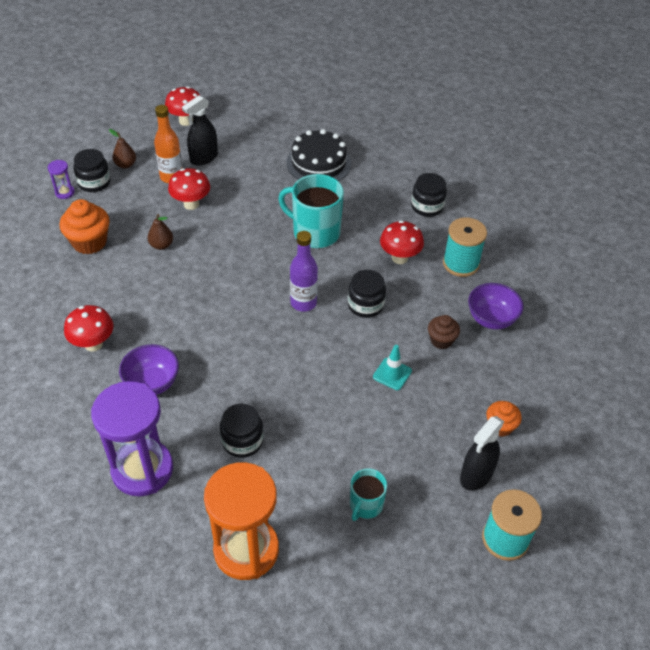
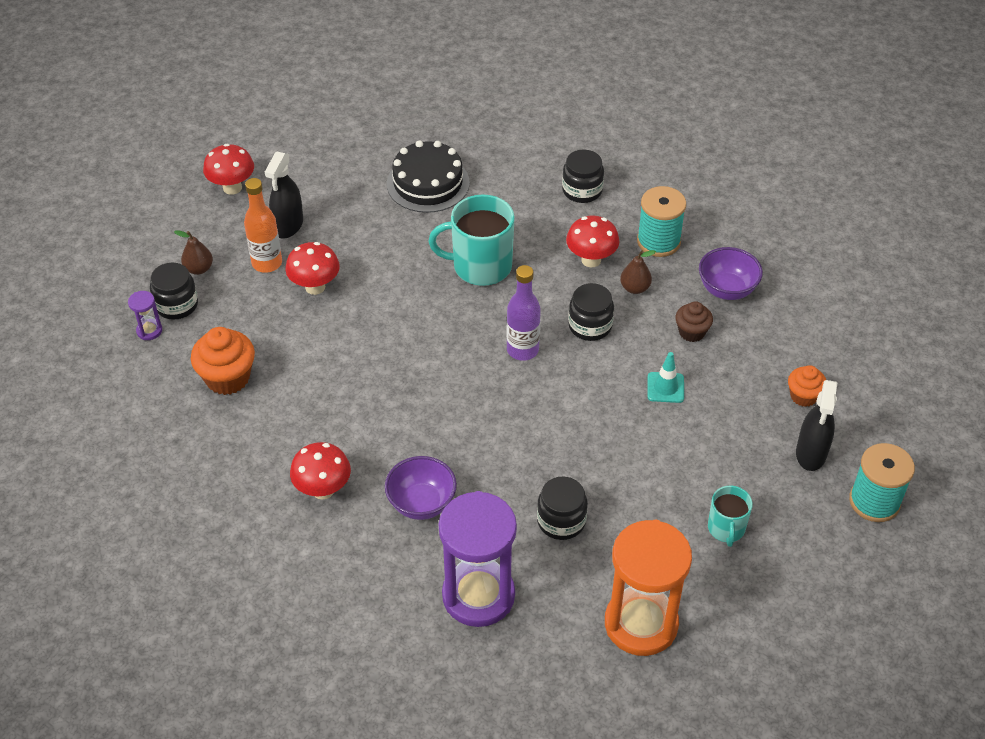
camera: 25 degrees left, 0 degrees up
(161, 245) = (316, 348): brown pear -> brown pear (635, 288)

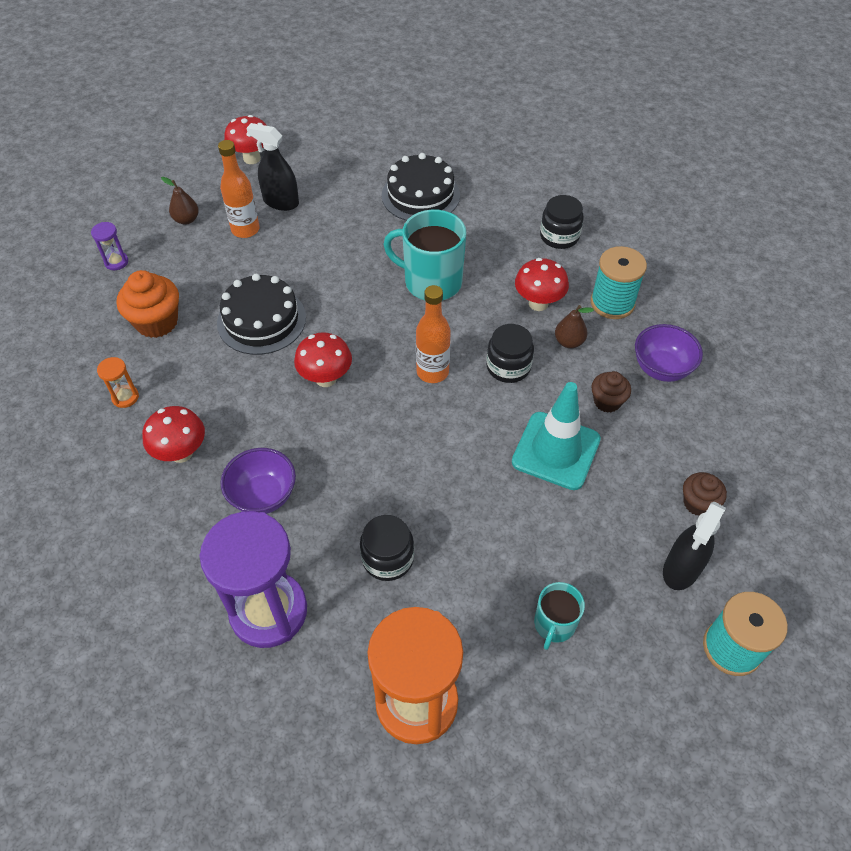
camera: 20 degrees right, 5 degrees up
(176, 305) = (151, 246): black jar -> none
(237, 456) = (125, 397): none -> orange hourglass
(288, 226) = (281, 202): black spray bottle -> black spray bottle turned 75 degrees clockwise
(315, 287) = (275, 261): red mushroom -> red mushroom (326, 378)
(333, 347) = (261, 320): none -> black cake
(522, 350) = (432, 372): purple bottle -> orange bottle
(665, 387) = (556, 451): turquoise traffic cone -> turquoise traffic cone, size x1.93
(803, 396) = (698, 503): orange cupcake -> brown cupcake

